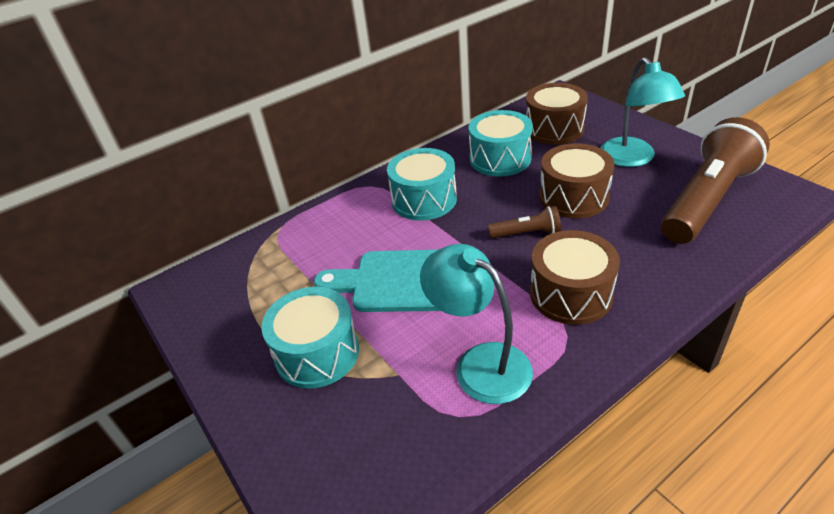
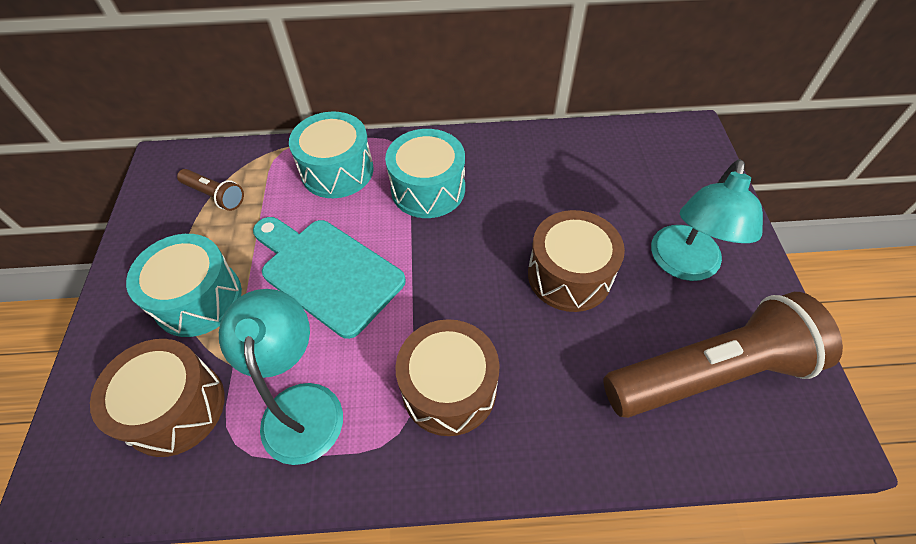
camera: 30 degrees right, 15 degrees up
(500, 159) = (545, 181): turquoise drum -> turquoise drum (337, 171)
(527, 233) = (480, 290): brown flashlight -> brown flashlight (215, 196)
(554, 129) = (638, 175): brown drum -> brown drum (175, 407)

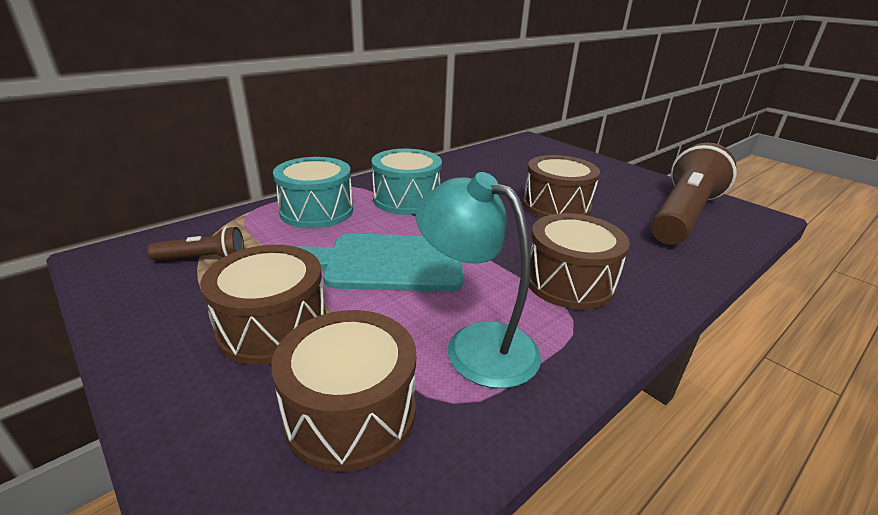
camera: 40 degrees left, 25 degrees down
(198, 298) = (273, 327): turquoise drum -> brown drum
(683, 265) = (605, 183): turquoise lamp -> none

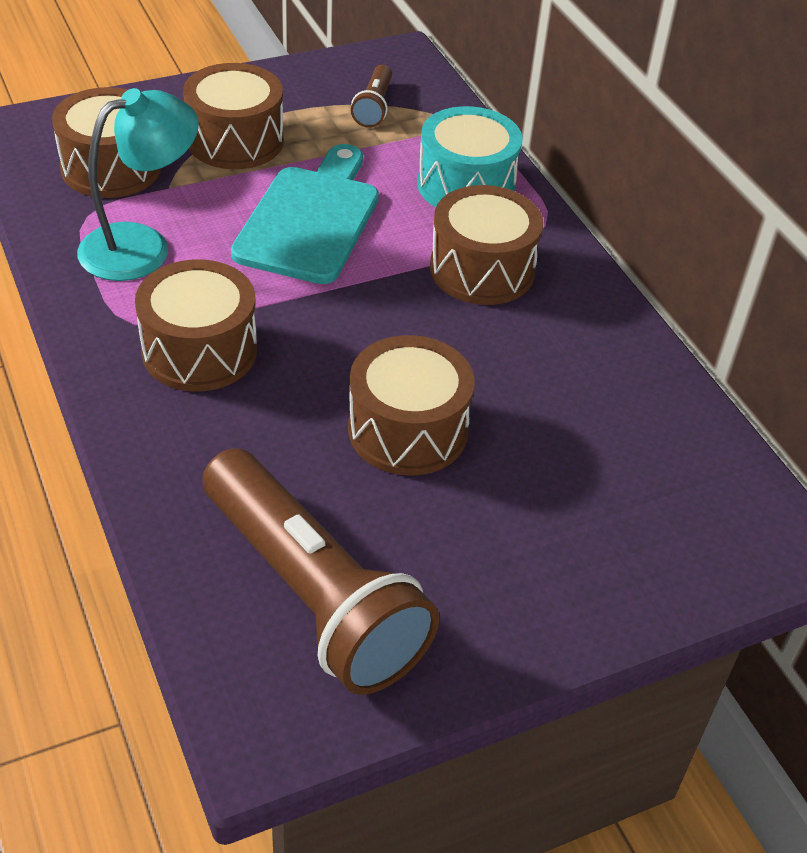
camera: 105 degrees right, 15 degrees up
(406, 199) = (482, 269): turquoise drum -> brown drum

